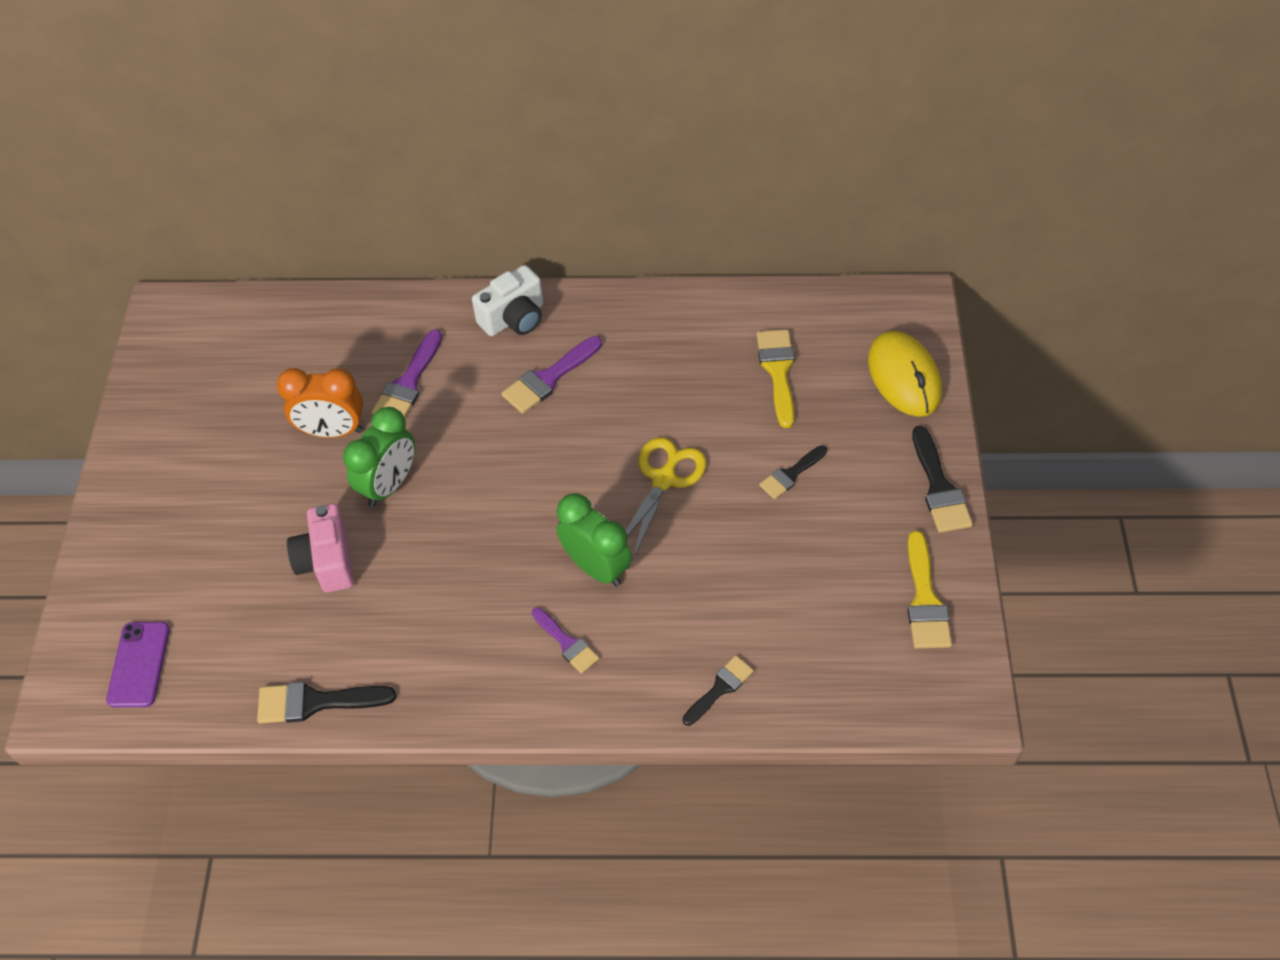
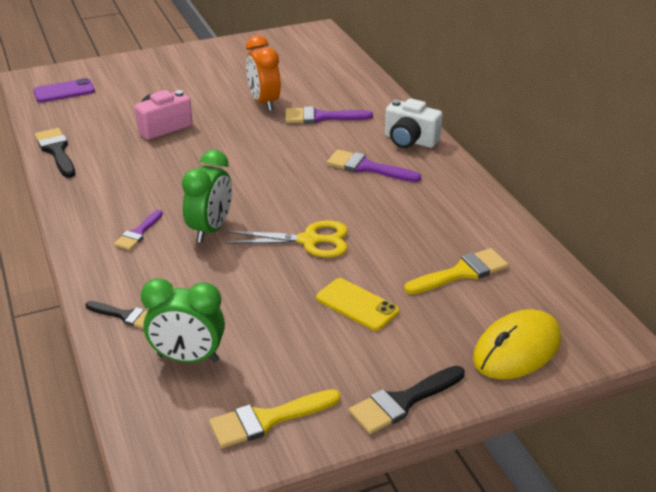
camera: 65 degrees right, 20 degrees down
(389, 485) = (234, 132): green clock -> green clock (188, 358)
(790, 474) = (357, 305): black brush -> yellow phone

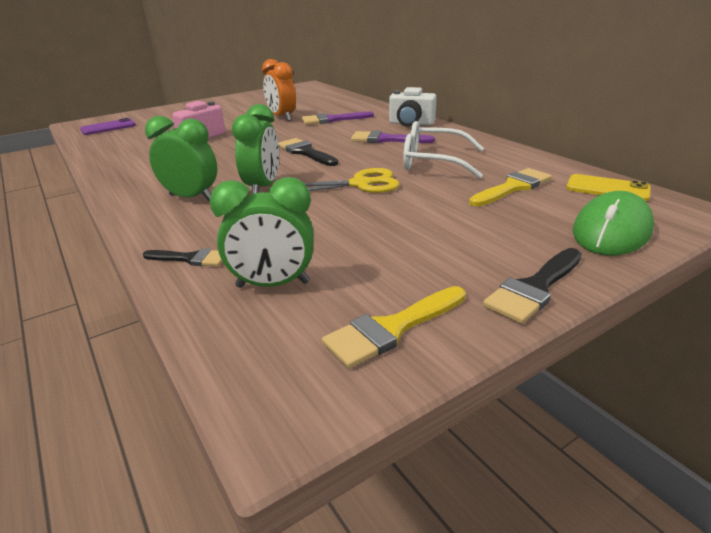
camera: 10 degrees left, 5 degrees down
(56, 151) = (103, 158): black brush -> black brush (305, 152)
(138, 233) = (191, 198): purple brush -> green clock
(357, 305) = (432, 220): yellow phone -> yellow phone (607, 188)
(401, 217) = (433, 162): none -> white glasses
(517, 349) = (611, 231): yellow mouse -> green mouse

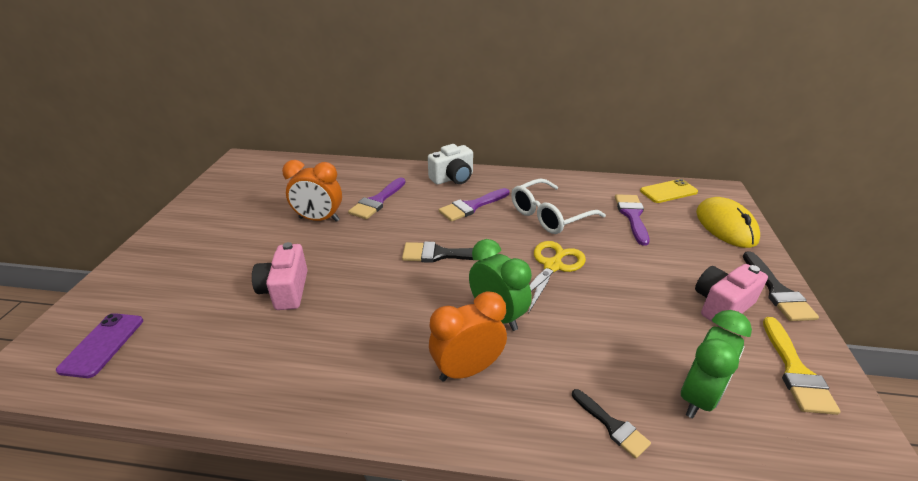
camera: 50 degrees left, 5 degrees up
(190, 258) = (612, 426): black brush -> black brush turned 90 degrees clockwise
(191, 198) = (467, 369): green clock -> orange clock
(440, 263) = (721, 305): none -> pink camera
(513, 187) = (632, 216): yellow brush -> purple brush
(611, 231) = (725, 226): green mouse -> yellow mouse

